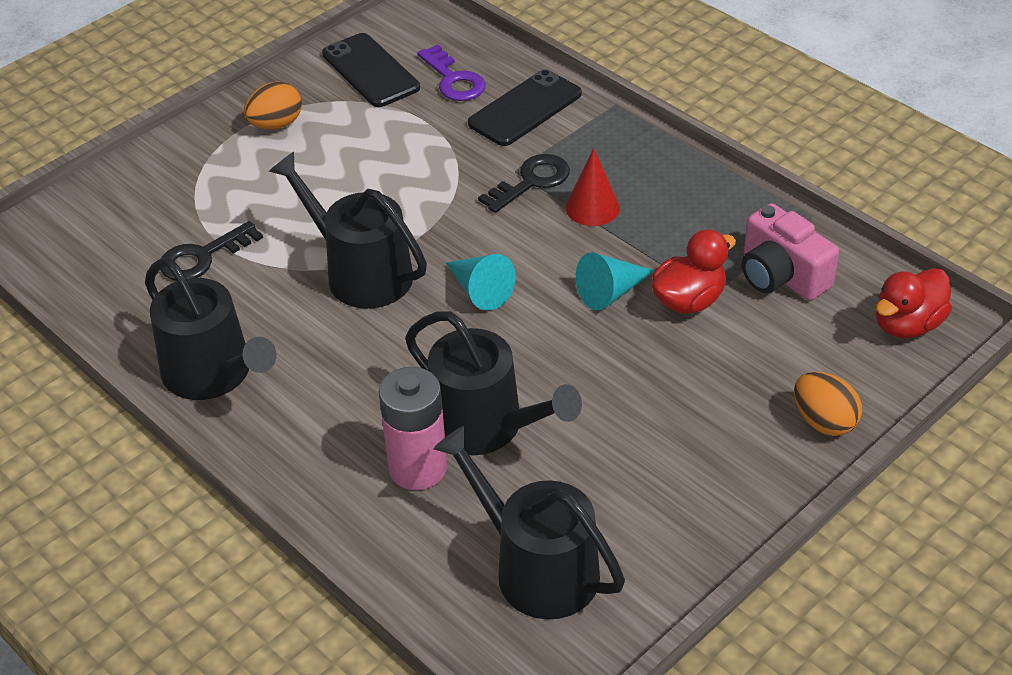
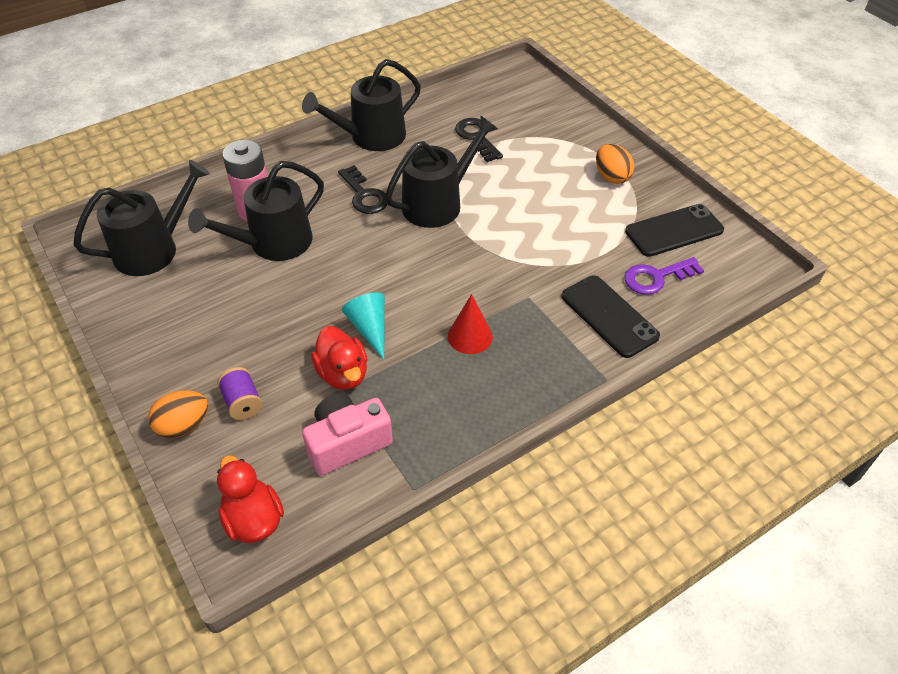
camera: 100 degrees right, 5 degrees up
(479, 290) = (399, 258): turquoise cone -> none
(531, 182) = (512, 304): black key -> black key (364, 195)
(768, 377) = (243, 403): none -> purple spool

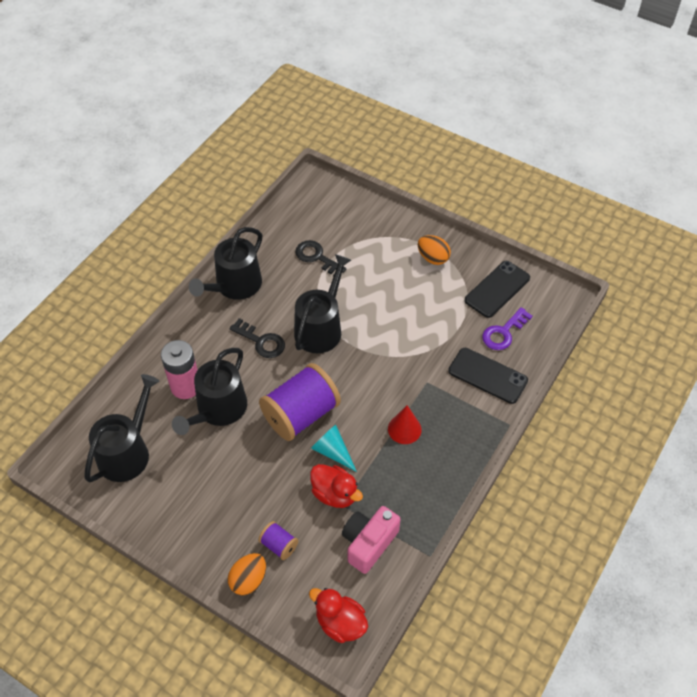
camera: 25 degrees left, 5 degrees up
(359, 278) = (301, 414): none -> purple spool

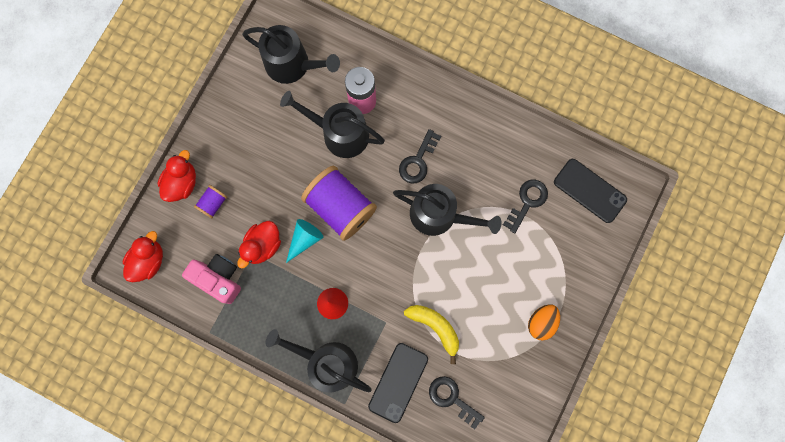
camera: 85 degrees right, 25 degrees up
(235, 286) = (481, 127): black watering can -> black watering can (327, 362)
(248, 580) = (182, 183): orange egg -> red duck
(433, 340) = (435, 327): none -> yellow banana
(497, 289) = (507, 392): black phone -> black phone (589, 190)
(503, 332) = (452, 398): purple key -> black key

